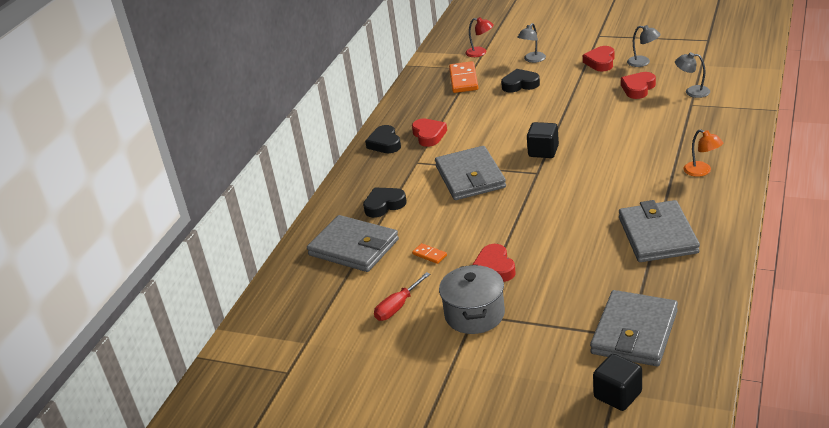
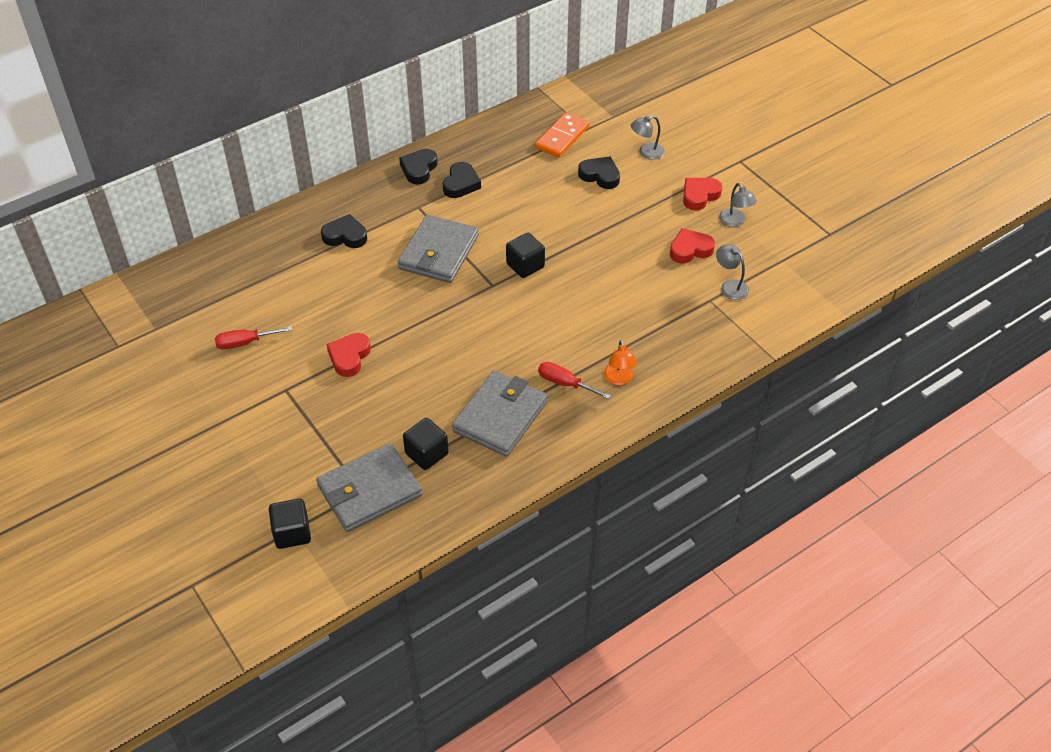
camera: 30 degrees right, 15 degrees up
(353, 247) = (278, 263): grey wallet -> none
(429, 135) = (461, 184): red heart -> black heart
(429, 255) = (320, 310): orange domino -> none
(474, 314) = (285, 389): grey pot -> none
(480, 53) = (614, 113): red lamp -> none
(640, 286) = (426, 453): none -> black cube
(671, 193) = (565, 383): none -> red screwdriver

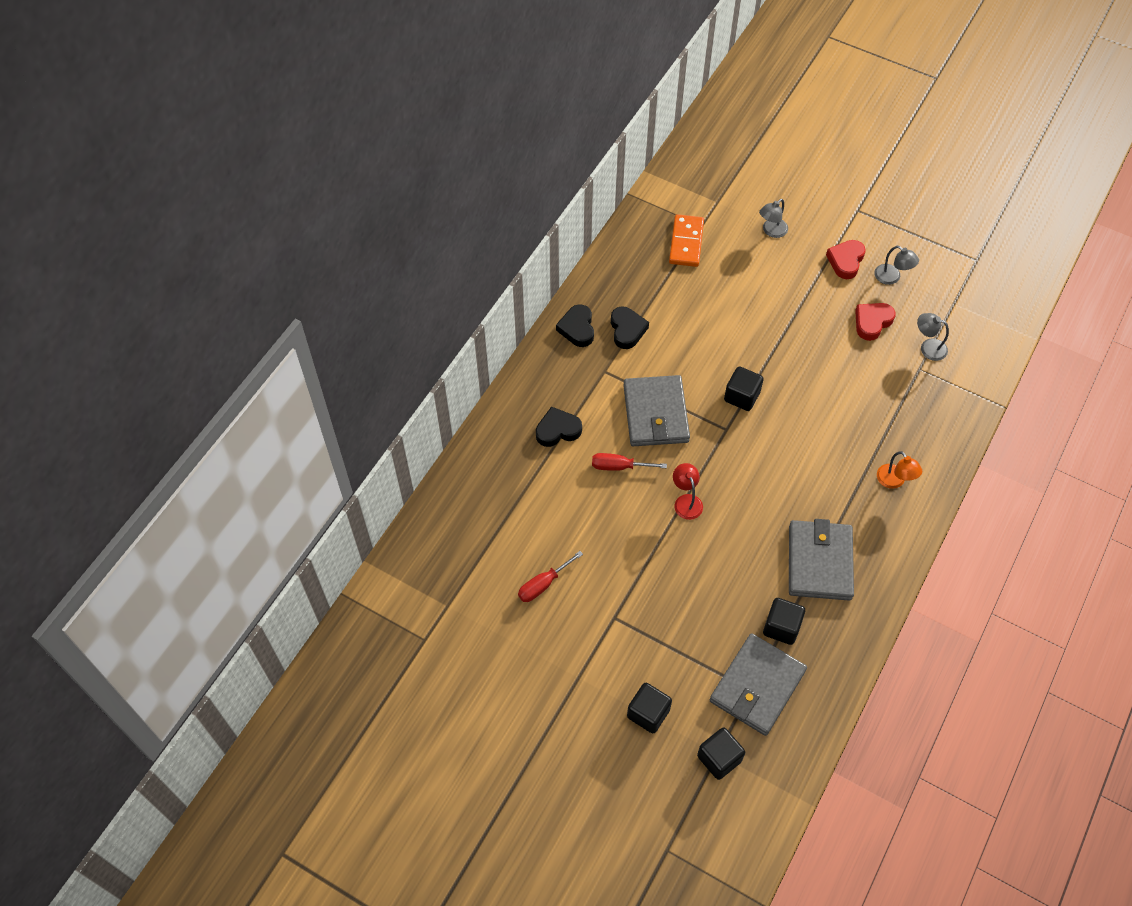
camera: 25 degrees left, 10 degrees up
(257, 473) = (648, 713): none -> black cube
(349, 357) = (649, 558): red heart -> none
(415, 326) = (686, 501): none -> red lamp
(565, 383) = (852, 505): red screwdriver -> red screwdriver (619, 466)
(600, 175) = (746, 272): black heart -> none

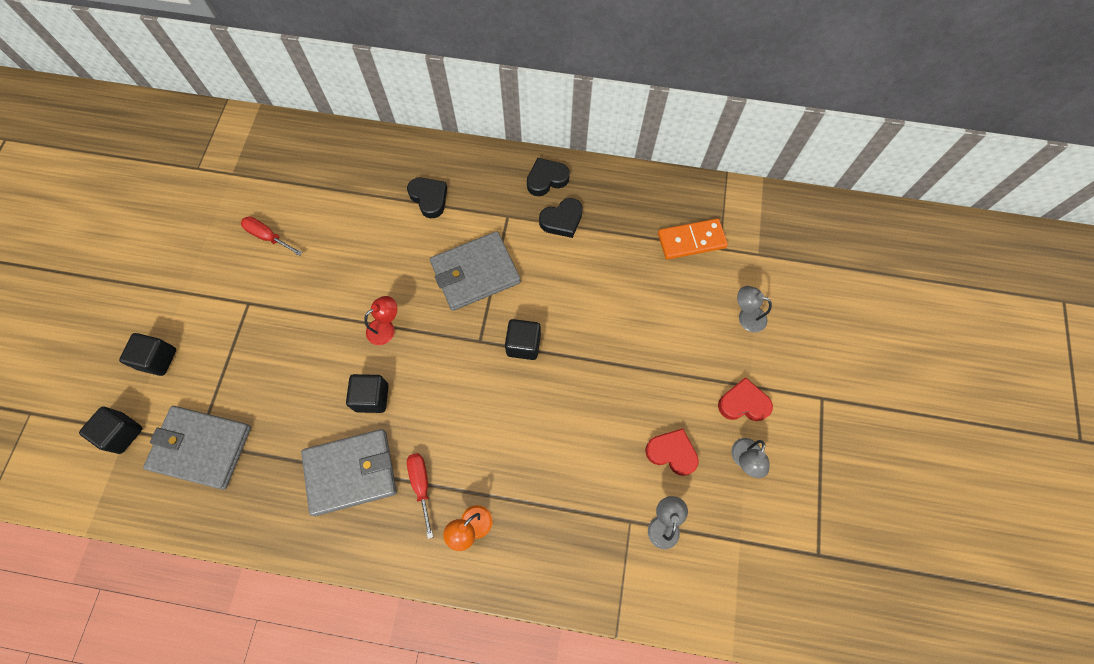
camera: 70 degrees right, 10 degrees up
(619, 466) = (406, 259): red screwdriver -> red screwdriver (421, 485)
(781, 627) = (269, 454): black cube -> black cube (372, 397)

